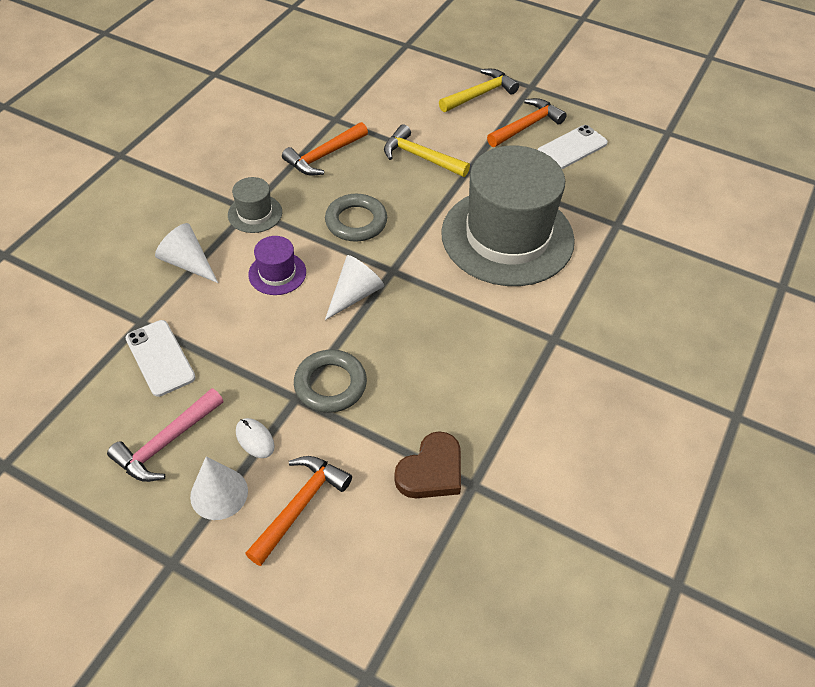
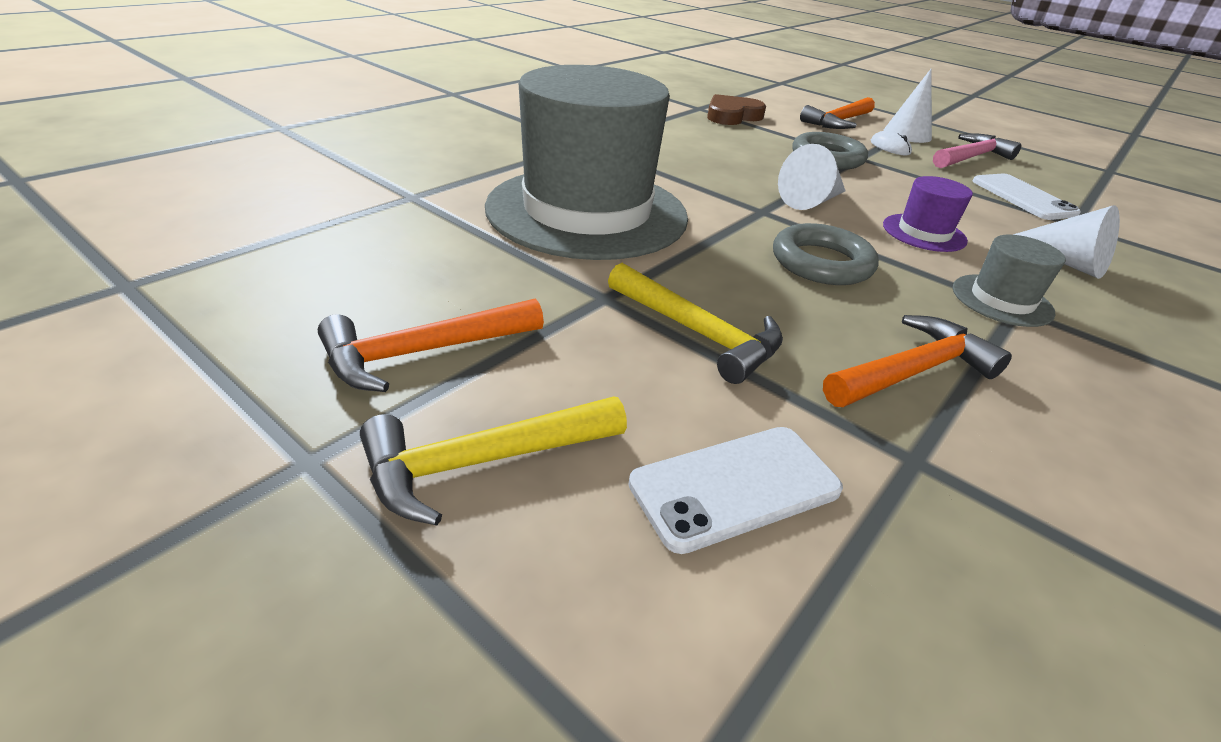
camera: 170 degrees left, 15 degrees down
(572, 147) = (366, 294): white phone -> white phone (735, 487)

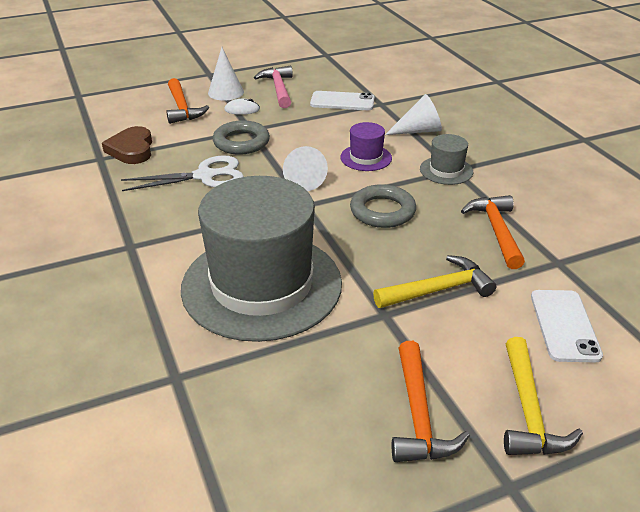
camera: 60 degrees left, 0 degrees up
(738, 152) = (205, 176): none -> white scissors

